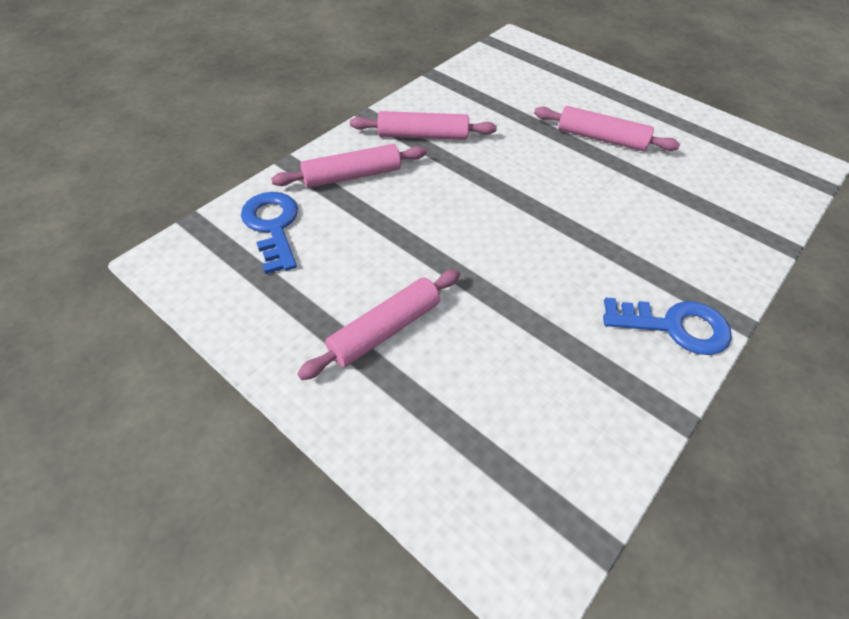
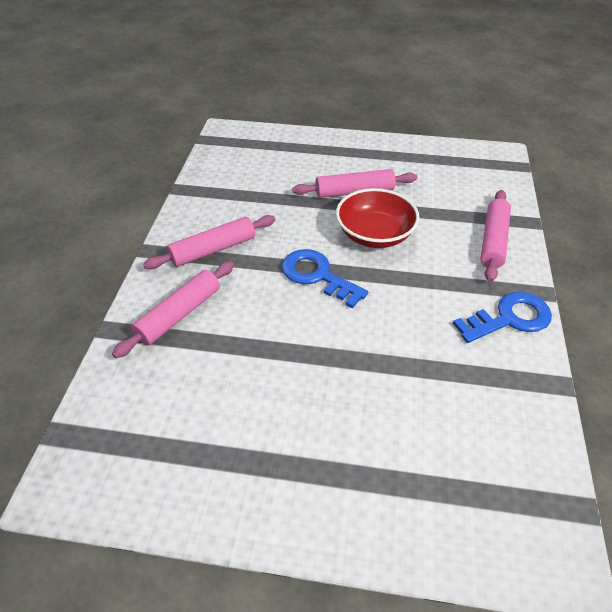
camera: 30 degrees left, 5 degrees down
(272, 226) = (143, 398): blue key -> blue key (317, 276)
(385, 330) = (314, 437): pink rolling pin -> pink rolling pin (493, 241)
(590, 185) = (374, 234): none -> red bowl

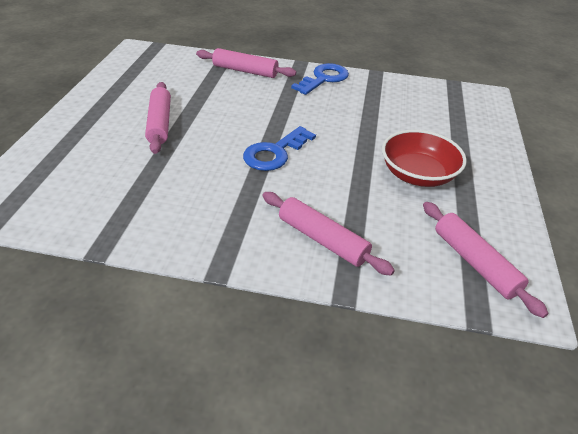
camera: 90 degrees left, 5 degrees down
(213, 249) = (227, 218): pink rolling pin -> pink rolling pin (474, 263)
(374, 234) = (226, 119): red bowl -> red bowl (417, 174)
(509, 318) = (323, 79): blue key -> blue key turned 60 degrees clockwise

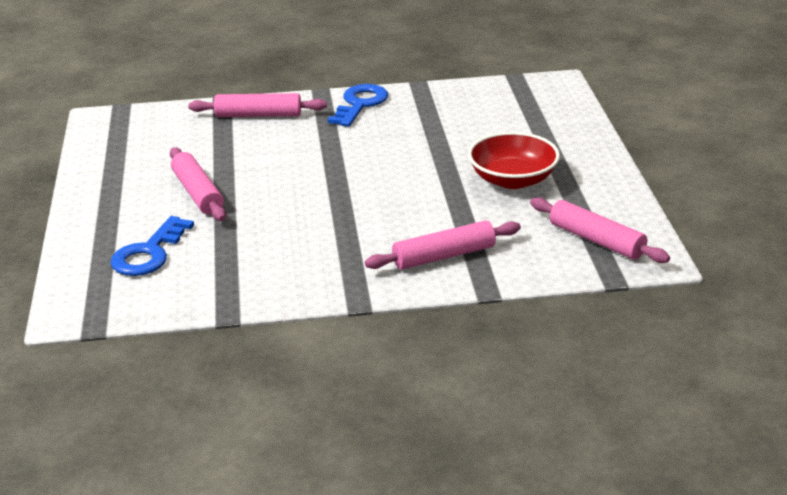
camera: 15 degrees left, 10 degrees down
(275, 153) = (350, 193): blue key -> blue key (149, 253)
(322, 240) = (444, 256): pink rolling pin -> pink rolling pin turned 45 degrees counterclockwise

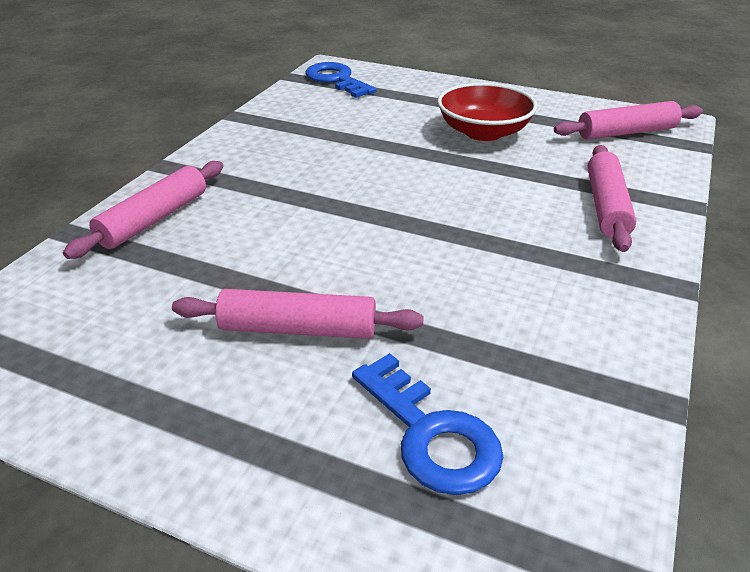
camera: 60 degrees left, 5 degrees up
(360, 104) = (229, 154): blue key -> blue key (336, 80)

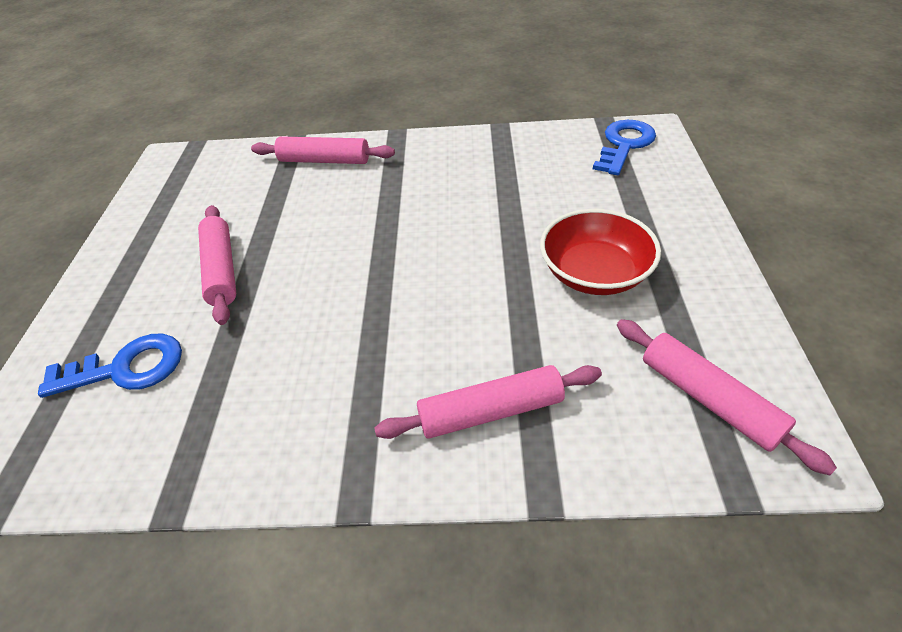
camera: 70 degrees right, 10 degrees up
(431, 434) = (126, 368): blue key -> blue key turned 135 degrees counterclockwise

